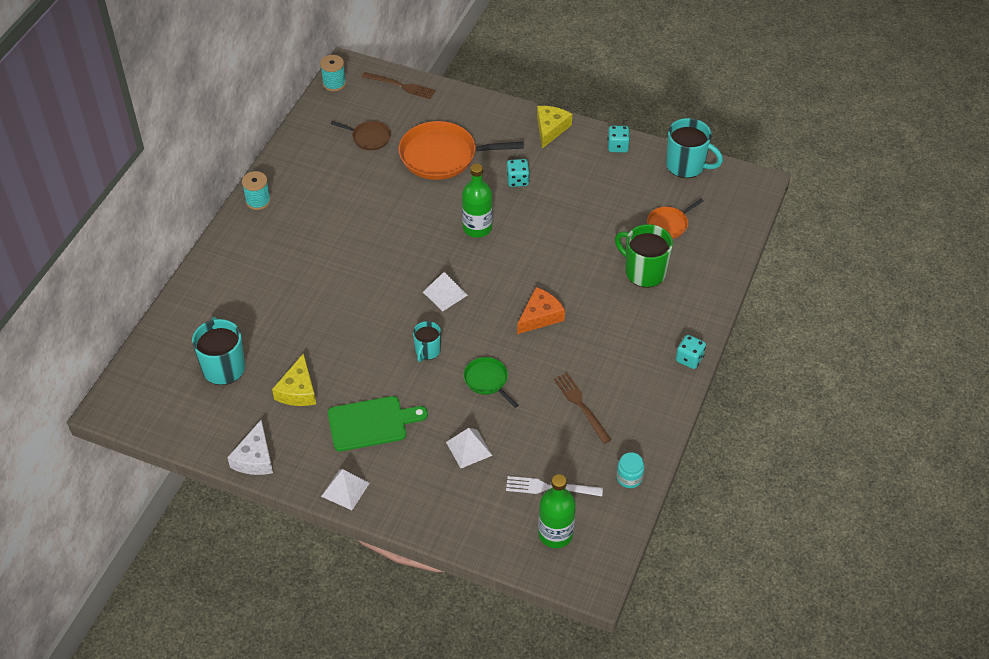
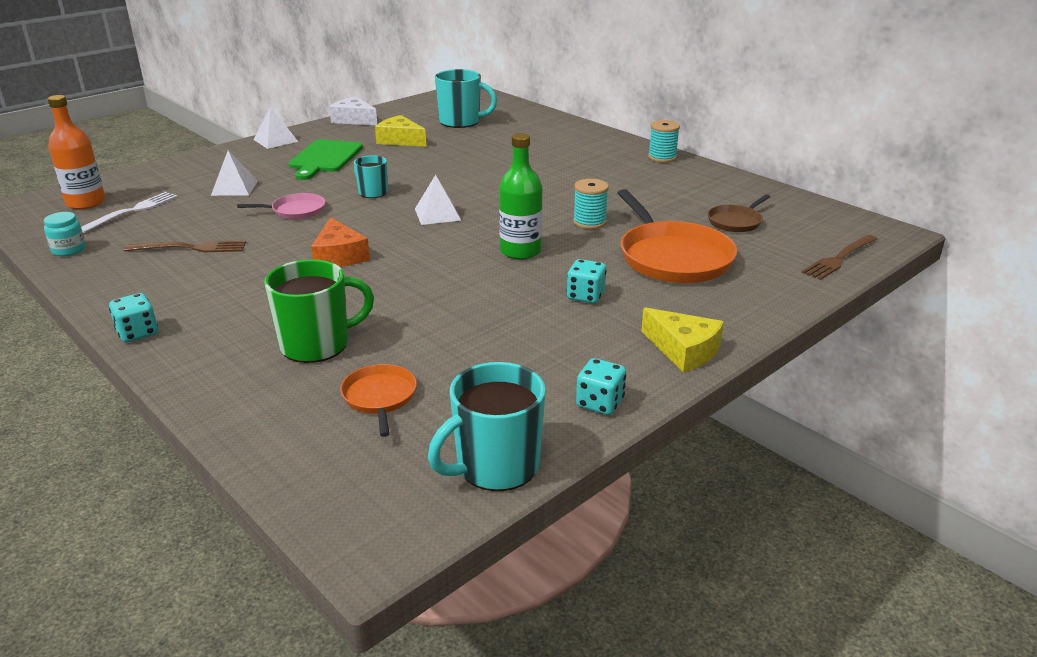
camera: 115 degrees right, 20 degrees down
(334, 83) = (857, 220): turquoise spool -> turquoise spool (589, 222)
(443, 156) = (672, 257): orange pan -> orange pan turned 135 degrees clockwise
(487, 380) = (295, 211): green pan -> pink pan
(555, 534) = (86, 203): green bottle -> orange bottle

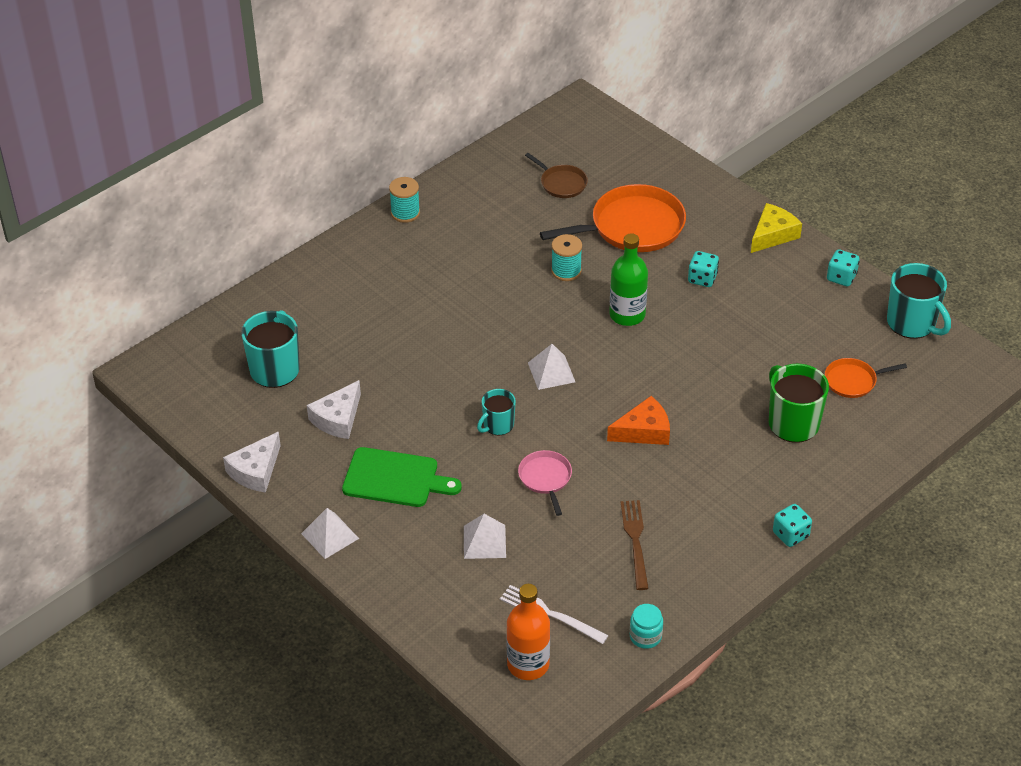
camera: 90 degrees left, 15 degrees up
(400, 140) = (338, 418): yellow cheese -> white cheese
(839, 259) = (629, 139): brown fork -> none

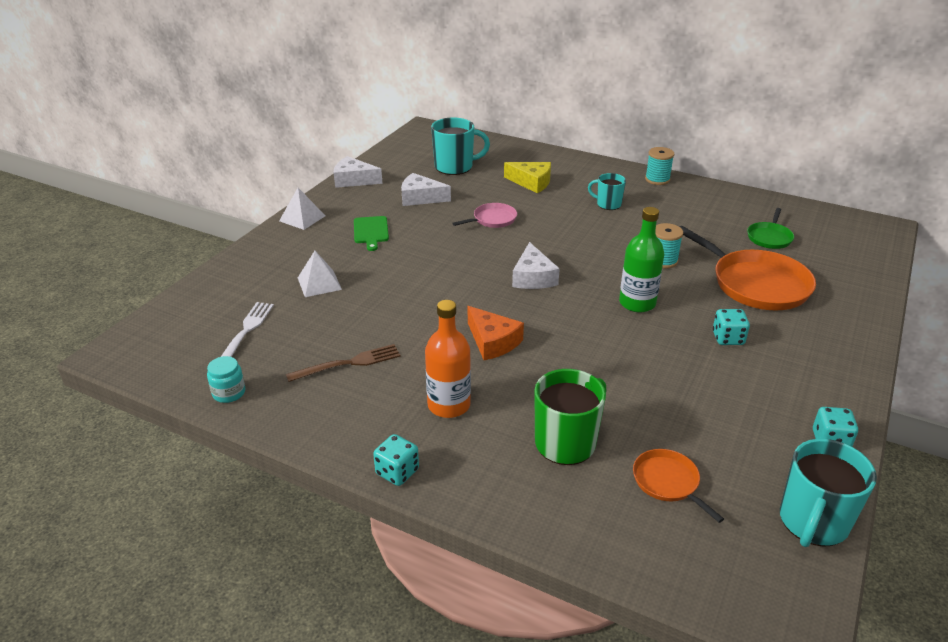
camera: 70 degrees right, 10 degrees down
(395, 478) = (371, 231): green cutting board -> green cutting board, size x0.66
(497, 425) = (453, 264): turquoise mug -> turquoise mug (608, 204)
(528, 664) = (186, 332): orange bottle -> orange bottle (449, 405)
(545, 478) = (404, 299): pink pan -> pink pan (492, 219)
(551, 372) = (533, 277): white pyramid -> white cheese
(561, 183) = (769, 237): brown pan -> green pan
(772, 235) = (842, 374): yellow cheese -> yellow cheese (531, 182)

